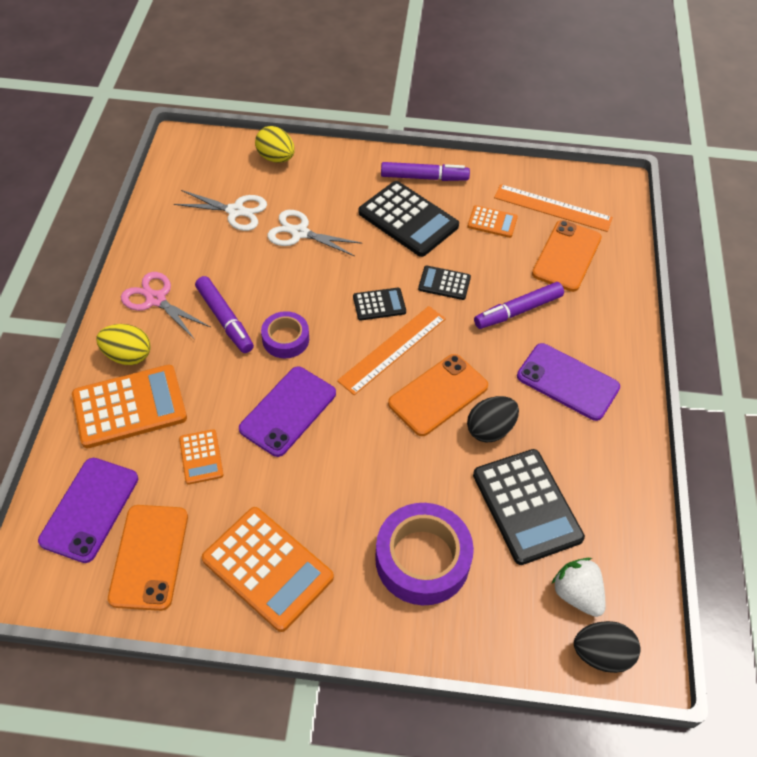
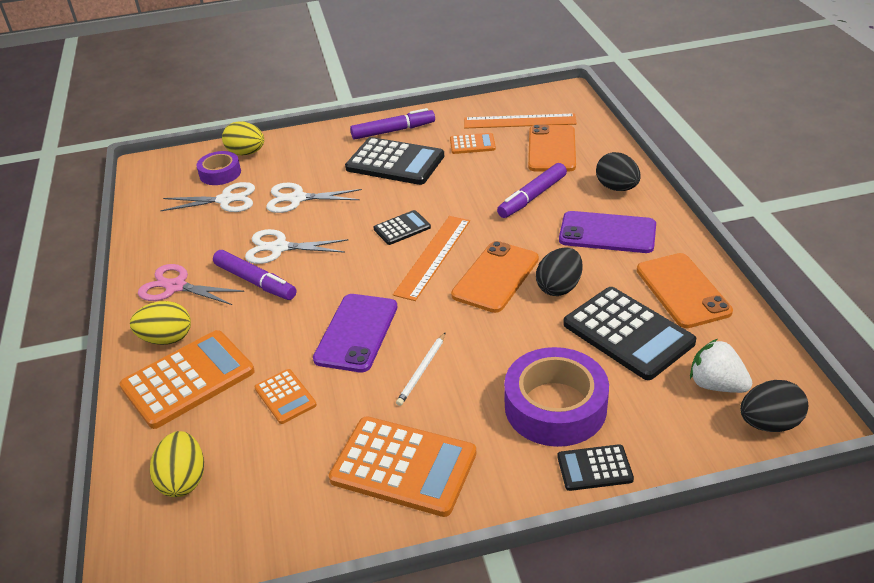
camera: 15 degrees left, 15 degrees down
(90, 509) = (184, 480): purple phone -> yellow egg
(149, 557) = (270, 499): orange phone -> orange phone (682, 290)
(260, 287) = (279, 248): none -> white scissors
(285, 339) = (325, 279): purple tape -> purple tape (220, 173)
(326, 475) = (422, 371): none -> white pencil
(444, 283) = (454, 197): black calculator -> black calculator (594, 468)
(605, 329) = (616, 188): none -> black egg

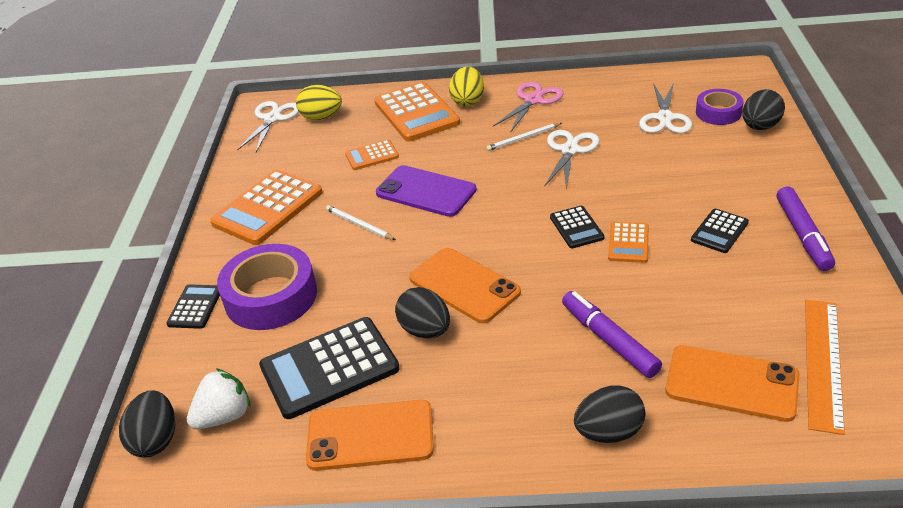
camera: 105 degrees right, 0 degrees up
(246, 153) = (760, 127): yellow egg -> black egg
(255, 281) = (523, 138): purple marker -> white pencil
(297, 199) = (655, 160): white scissors -> white scissors (272, 119)
(395, 162) = (719, 231): black calculator -> black calculator, size x0.52
(433, 256) = (517, 245): orange ruler -> none
(472, 144) = (757, 303): orange calculator -> orange calculator (628, 243)
(607, 233) = (507, 395): purple phone -> none

